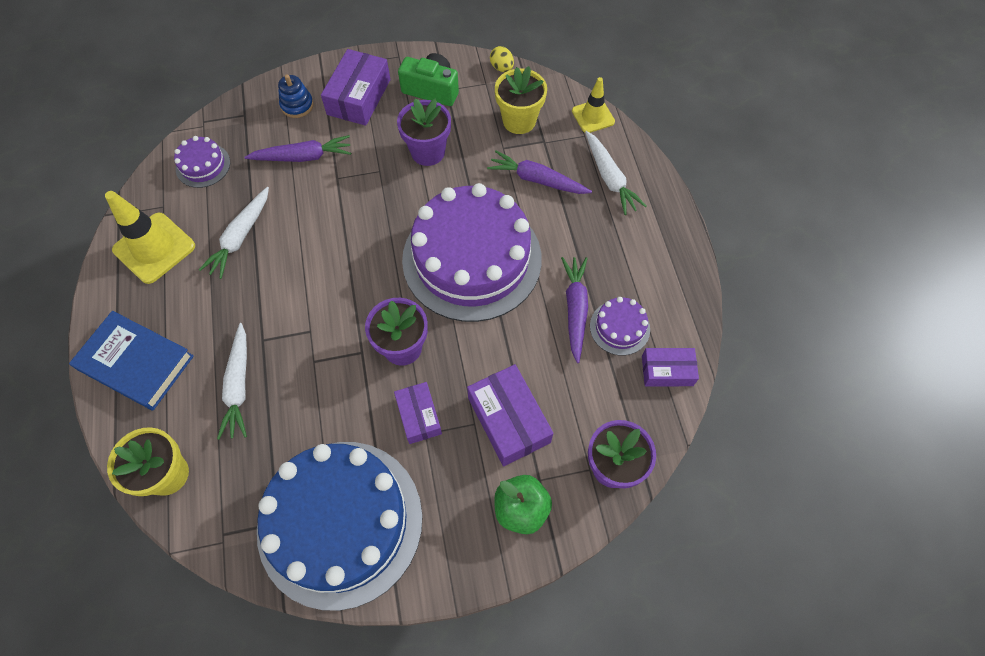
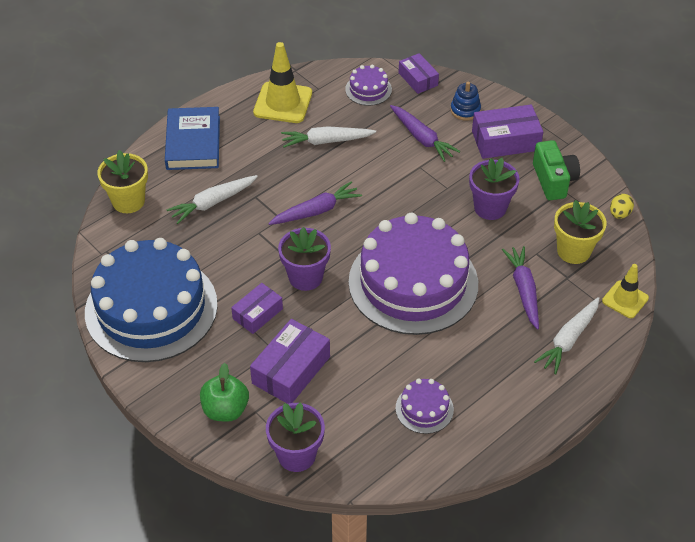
camera: 60 degrees right, 15 degrees down
(575, 309) = (418, 371): purple carrot -> purple carrot (316, 211)
(667, 371) = (408, 459): purple box -> purple box (418, 79)

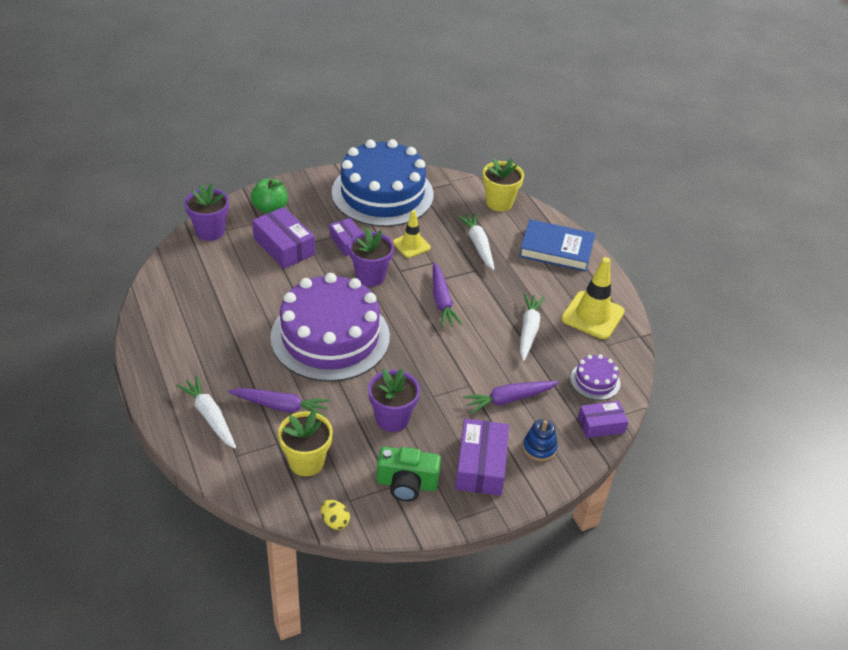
camera: 105 degrees right, 5 degrees down
(424, 409) = (203, 305): purple cake -> none
(625, 299) = (227, 477): yellow traffic cone -> yellow traffic cone (411, 245)

